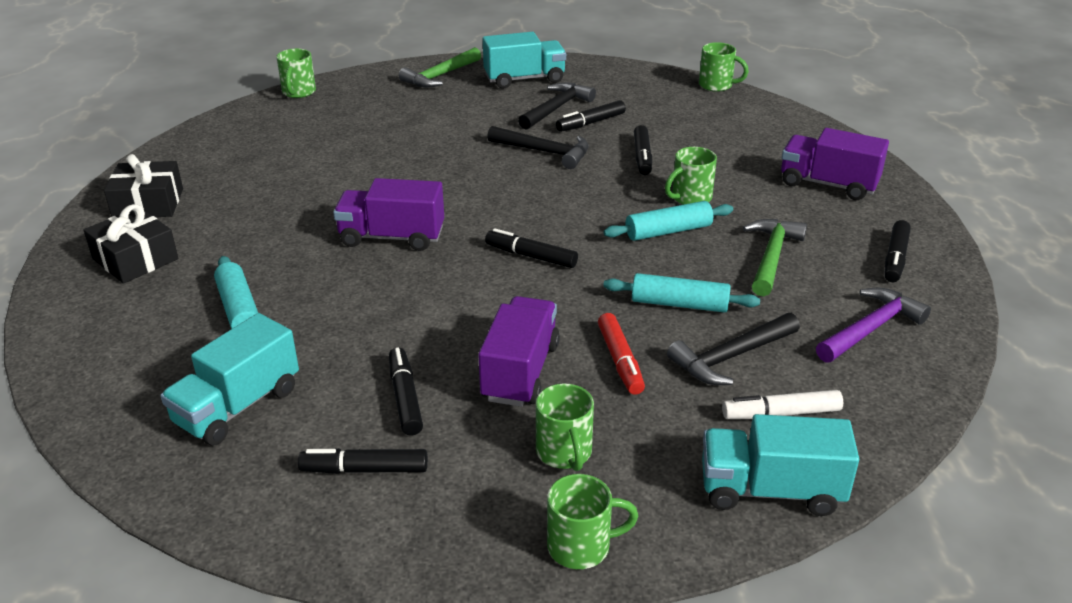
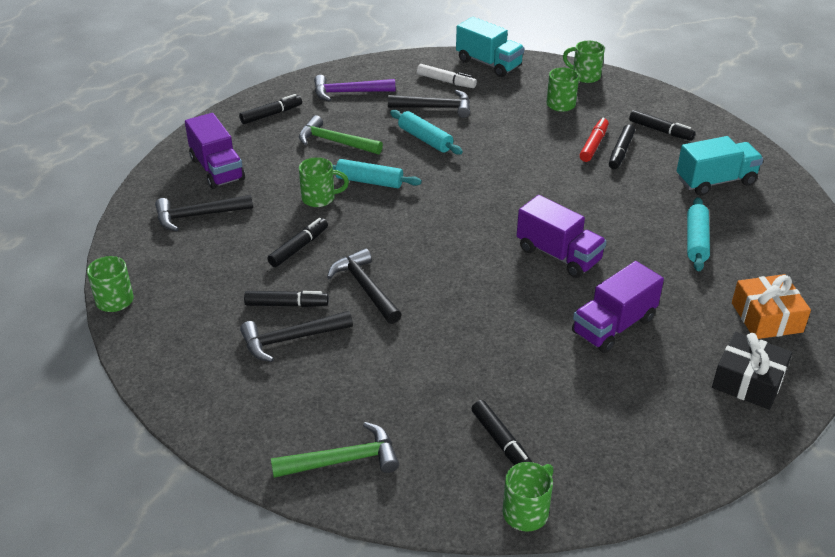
camera: 145 degrees left, 5 degrees up
(135, 259) = (766, 317): black gift -> orange gift
(520, 372) = (549, 141): purple truck -> purple truck (613, 326)
(524, 79) = (265, 404): turquoise truck -> none
(531, 256) = (476, 201): black marker -> black marker (502, 442)
(620, 361) = (492, 127): red marker -> red marker (593, 145)
(766, 146) = (198, 216): none -> black hammer
(771, 257) = (335, 142): green hammer -> green hammer turned 60 degrees clockwise

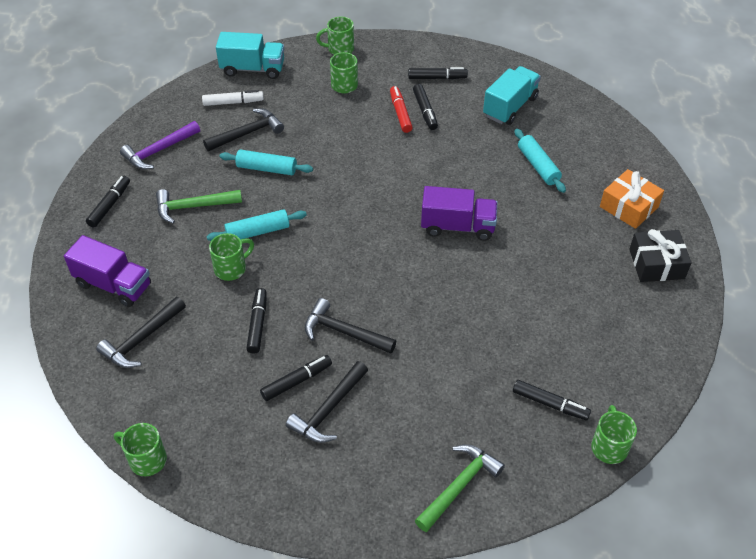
camera: 35 degrees left, 10 degrees up
(613, 326) = (542, 267): purple truck -> none

